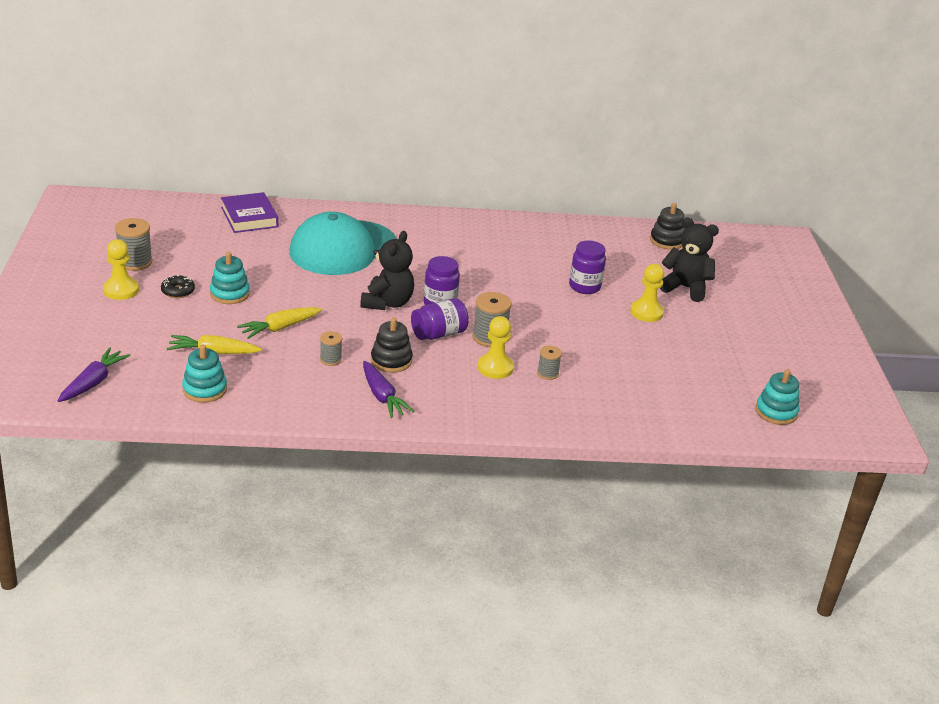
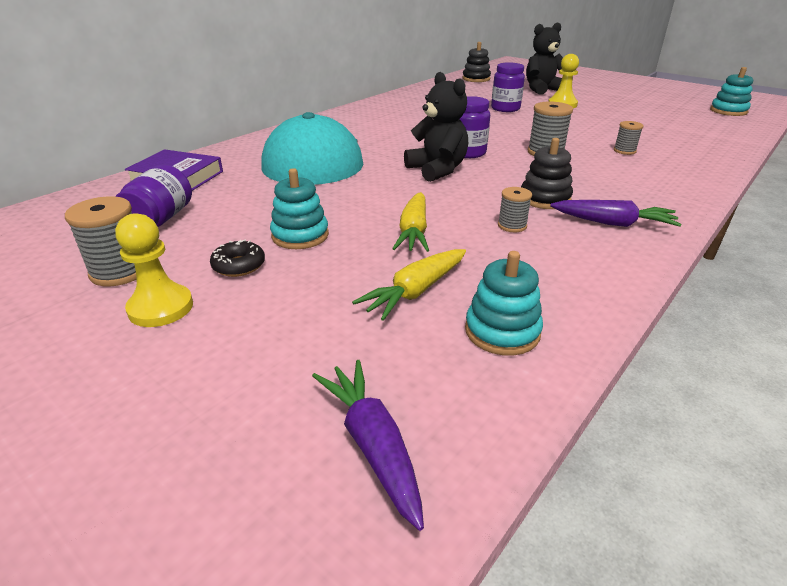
camera: 45 degrees left, 0 degrees up
(438, 334) = (518, 167): purple jar -> purple jar (160, 220)
(495, 368) = (599, 164): yellow pawn -> none

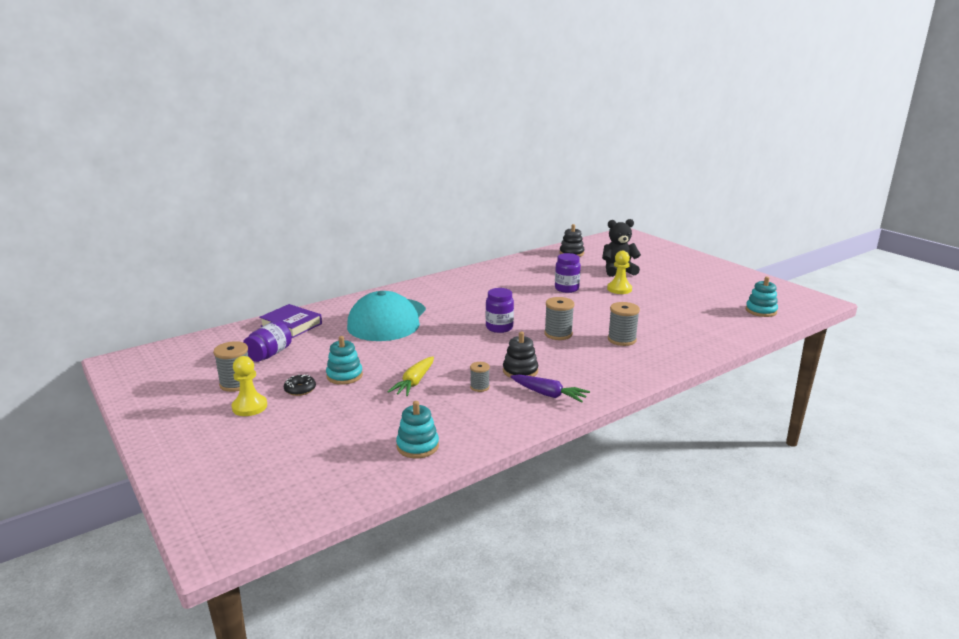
camera: 15 degrees right, 10 degrees down
(372, 444) = (316, 483): purple carrot -> none
(415, 292) = (387, 418): yellow carrot -> none
(437, 170) = (465, 339): black teddy bear -> none
(624, 151) = (621, 339): grey spool -> grey spool, size x1.67

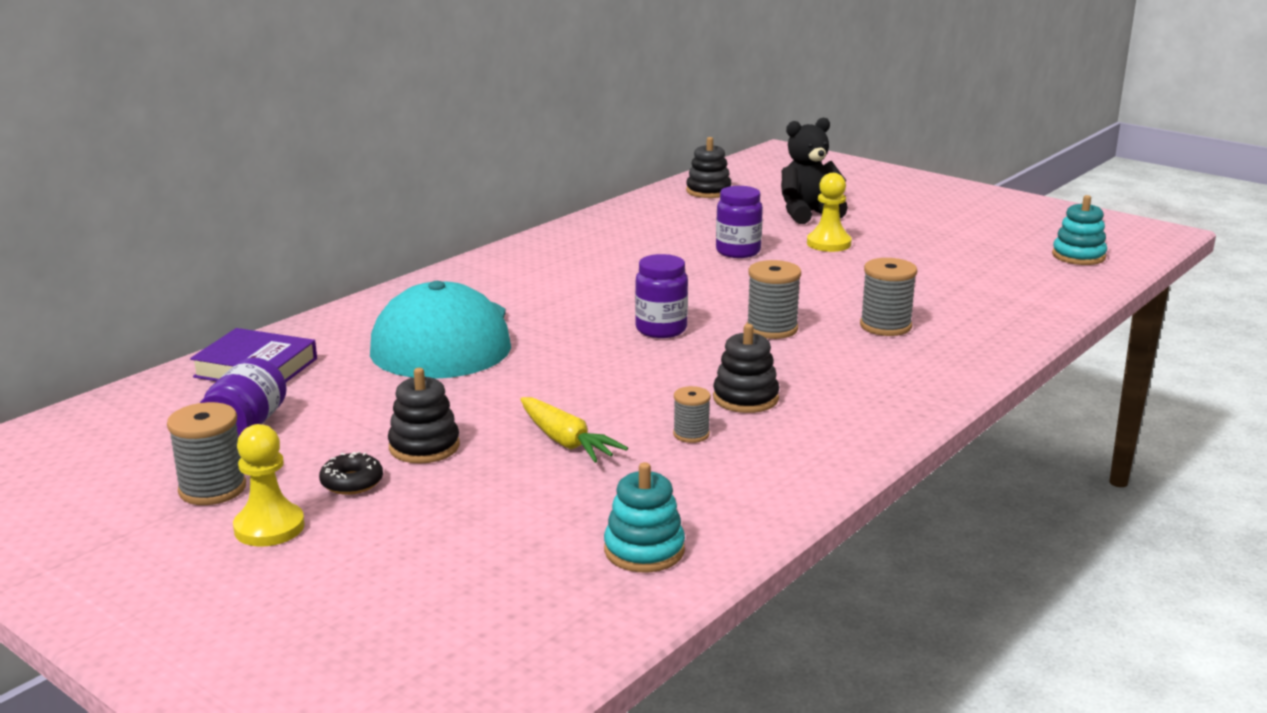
camera: 15 degrees left, 0 degrees up
(344, 376) = (424, 447): turquoise stacking toy -> black stacking toy
(414, 382) = (566, 442): yellow carrot -> yellow carrot turned 45 degrees counterclockwise
(548, 394) = (820, 431): purple carrot -> none

